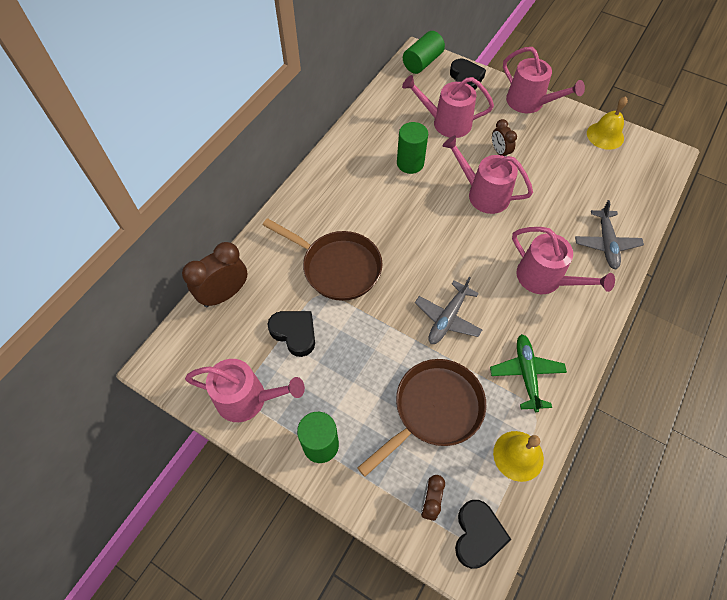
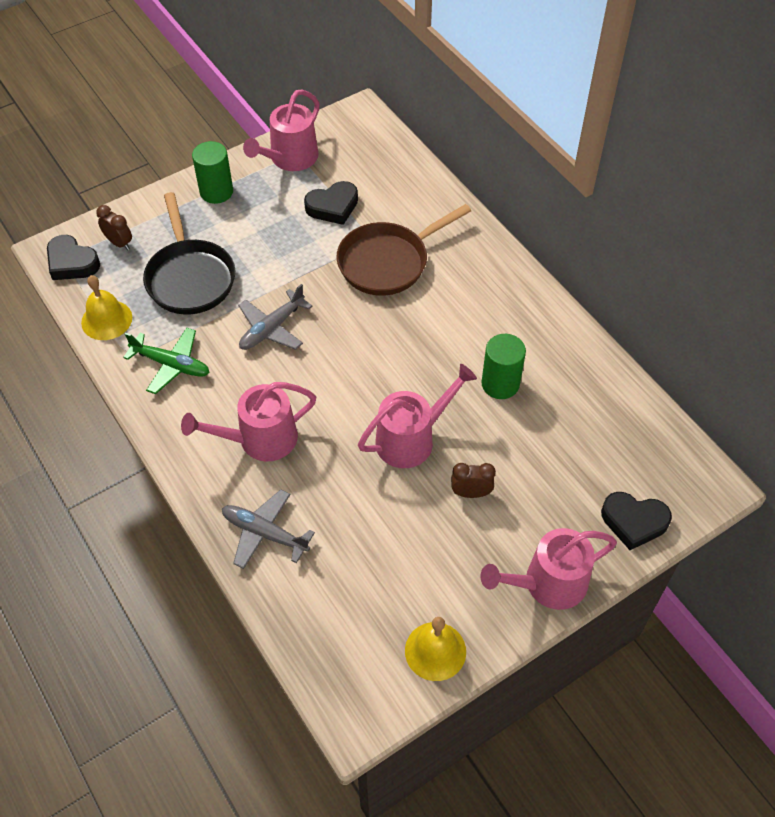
camera: 115 degrees right, 5 degrees down
(224, 294) = (407, 170): brown clock -> none
(422, 62) = (693, 482): green cylinder -> none
(434, 410) = (190, 278): brown pan -> black pan
(446, 123) = (553, 456): pink watering can -> none
(447, 318) = (272, 328): grey plane -> grey plane turned 105 degrees counterclockwise

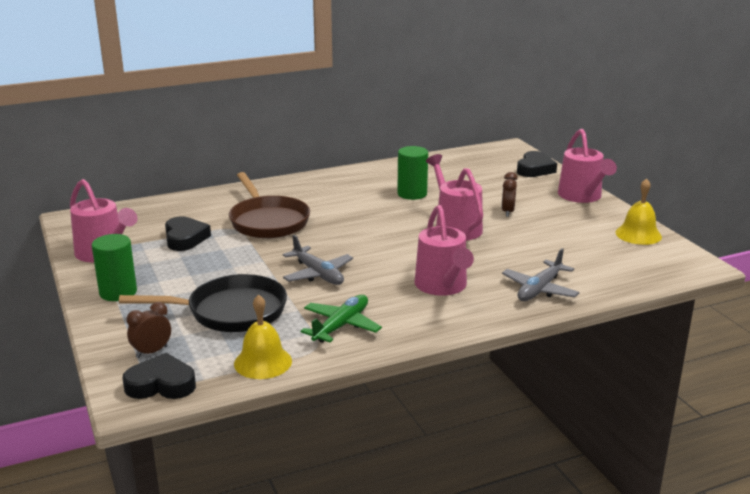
camera: 80 degrees left, 30 degrees down
(72, 262) = (161, 384): black heart -> black heart turned 135 degrees counterclockwise

